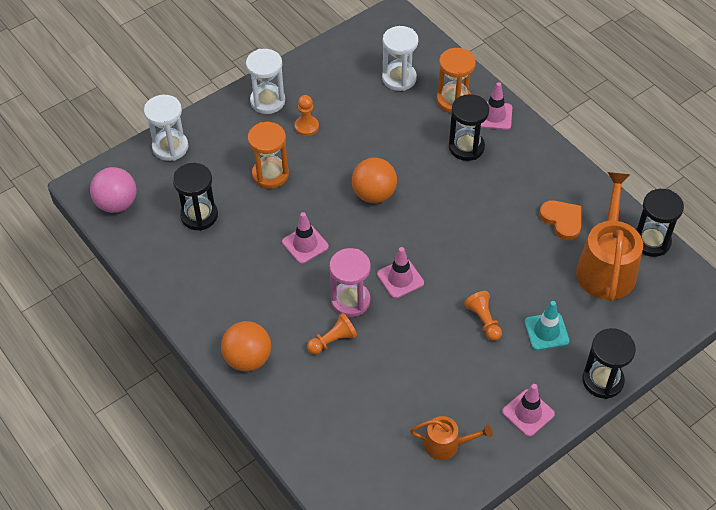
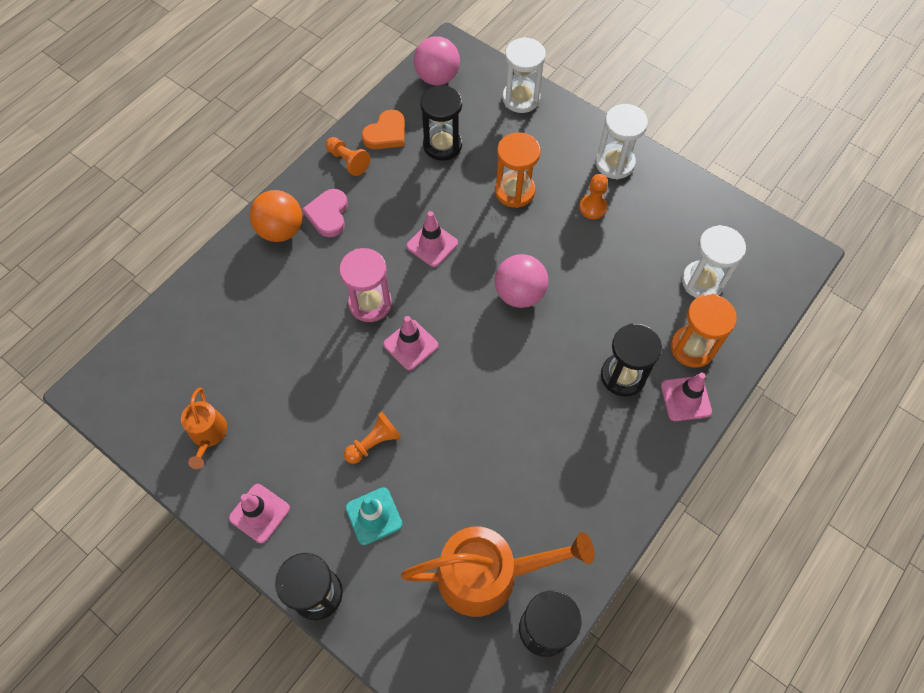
camera: 75 degrees right, 10 degrees up
(244, 317) = (328, 214): none -> pink heart
(333, 340) = (317, 298): orange pawn -> orange pawn (348, 161)
(374, 194) = (519, 294): orange ball -> pink ball
(562, 220) = (544, 508): orange heart -> orange heart (386, 133)

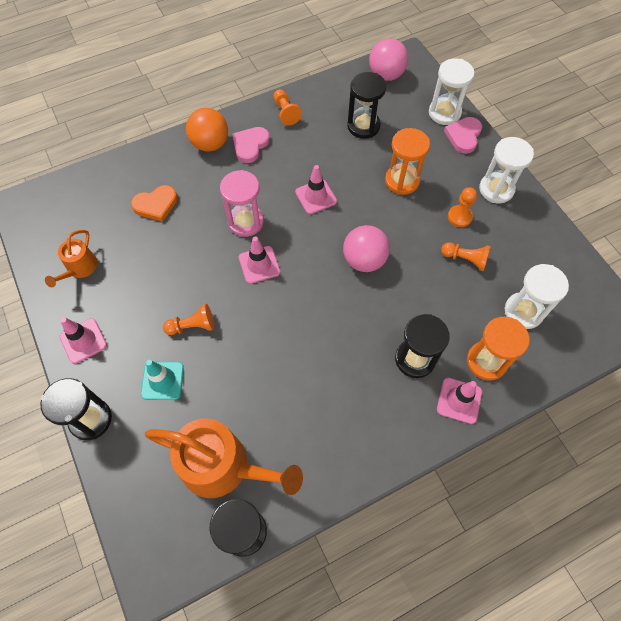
camera: 25 degrees right, 0 degrees up
(386, 133) = (325, 102): orange heart -> orange heart (156, 205)
(553, 117) = (463, 136): none -> pink heart
(621, 250) = (465, 259): none -> orange pawn

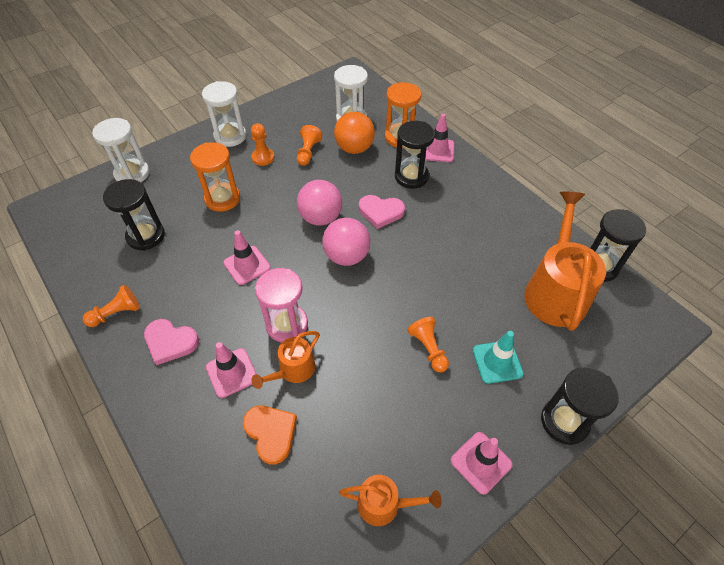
camera: 100 degrees left, 10 degrees down
(202, 223) = (293, 370): none -> orange watering can
(210, 144) = (166, 390): orange ball -> orange ball (354, 149)
(259, 265) = (341, 301): pink traffic cone -> pink traffic cone (232, 373)
(386, 75) = (67, 224): pink ball -> pink ball (346, 256)
(463, 136) = (165, 159): pink heart -> pink heart (380, 212)

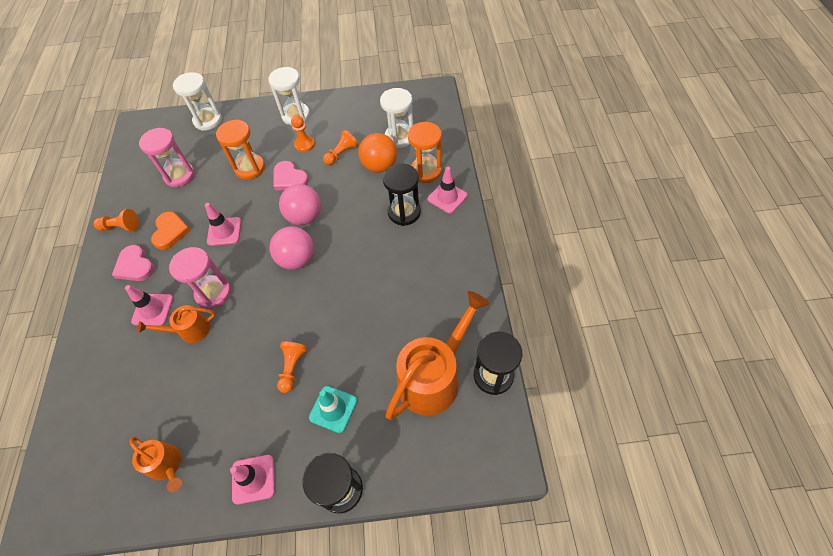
camera: 35 degrees right, 5 degrees up
(146, 236) = (180, 176): black hourglass -> pink hourglass
(271, 433) = (142, 368): orange heart -> orange heart (170, 232)
(380, 212) = (353, 233): pink heart -> pink heart (289, 178)

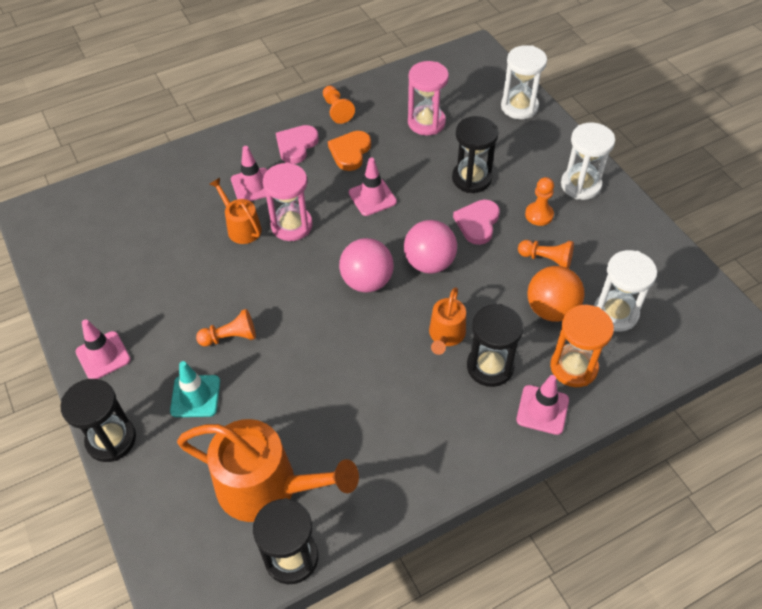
camera: 65 degrees right, 5 degrees down
(167, 465) = (99, 279): orange watering can -> orange watering can (446, 335)
(170, 232) = (350, 152): orange heart -> orange heart turned 135 degrees clockwise
(250, 168) = (471, 178): orange hourglass -> black hourglass

